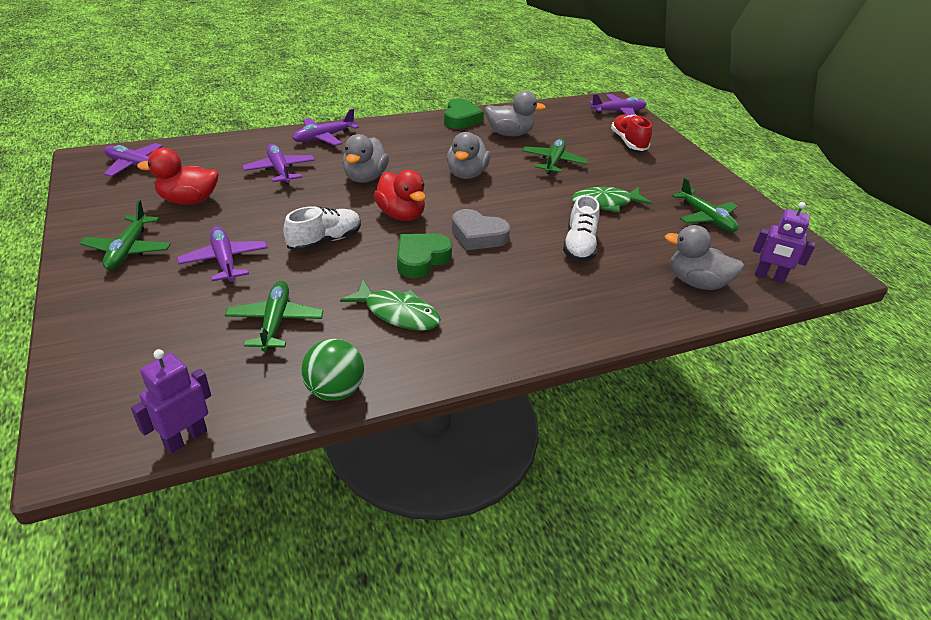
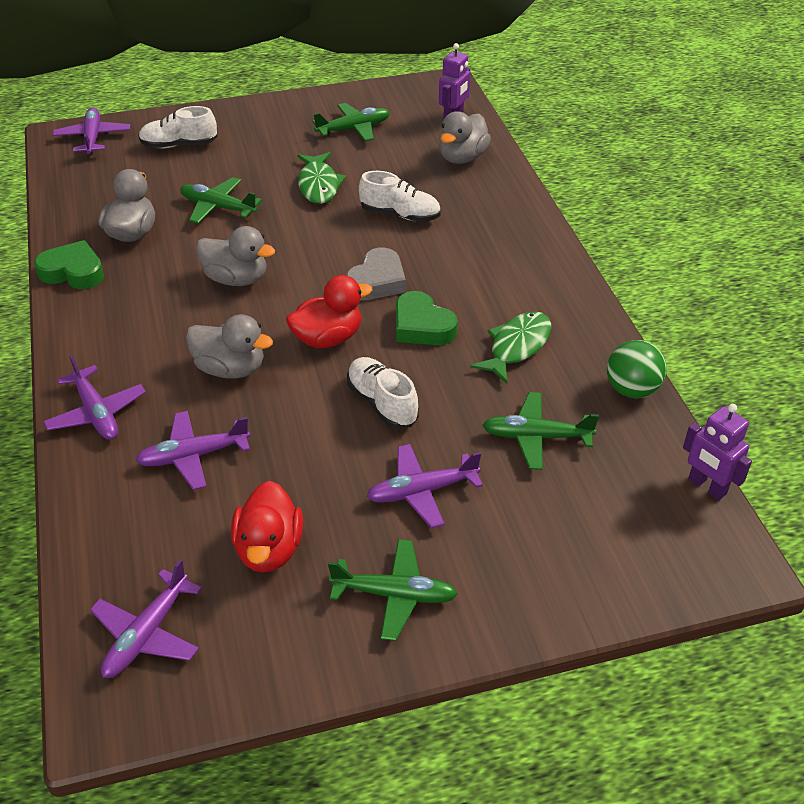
camera: 80 degrees left, 5 degrees up
(628, 142) = (179, 145): red shoe -> white shoe

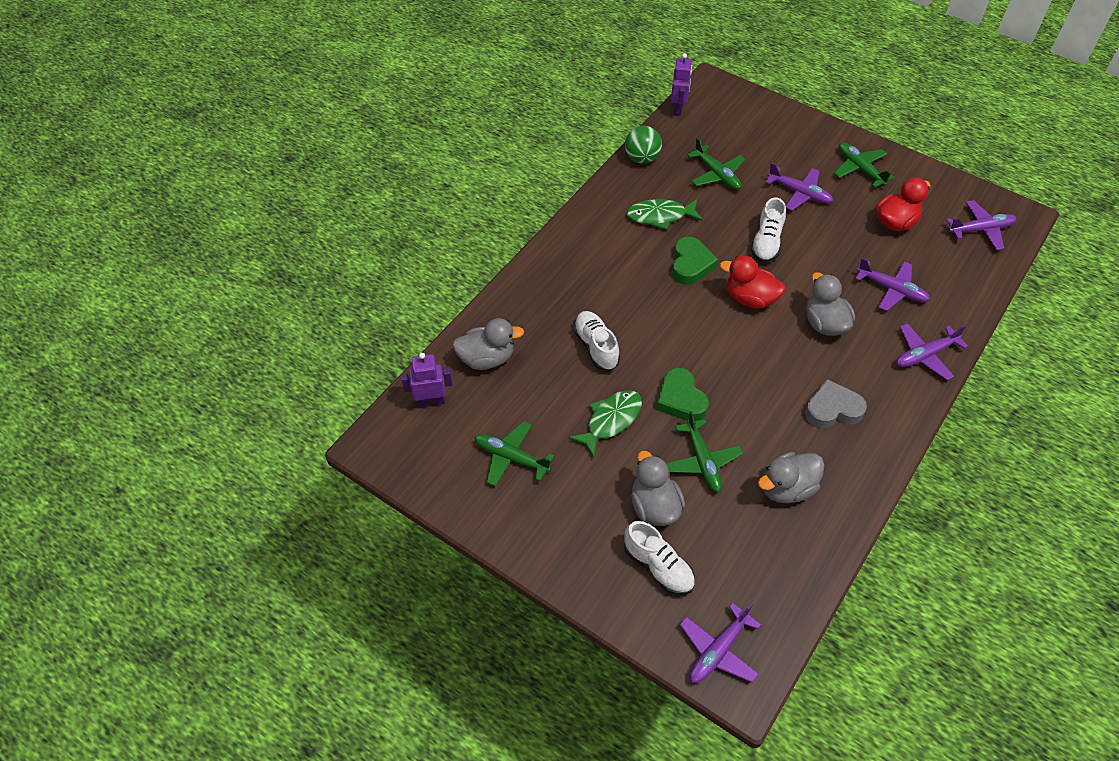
camera: 130 degrees left, 10 degrees up
(73, 272) = (859, 484): green heart -> green heart (681, 399)
(96, 413) = (925, 355): purple plane -> purple plane turned 135 degrees counterclockwise
(236, 279) = (757, 384): grey duck -> grey duck (654, 506)
(377, 281) = (676, 311): grey heart -> grey heart (832, 409)

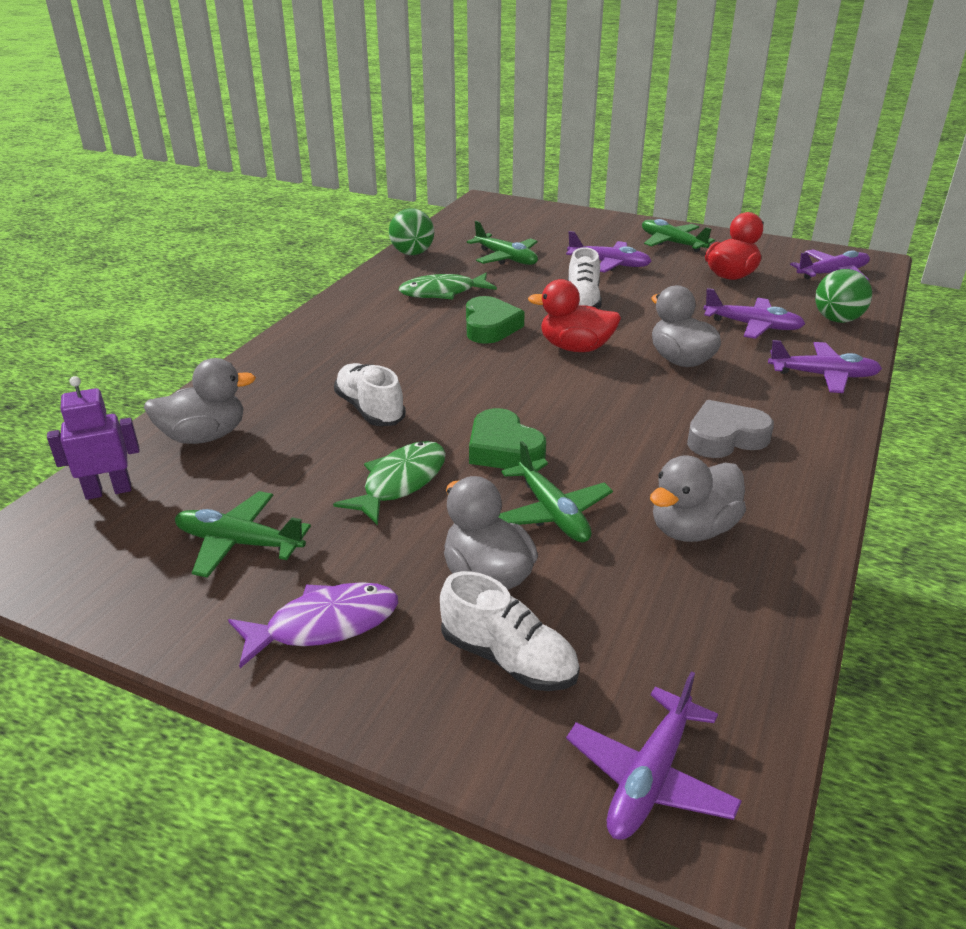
camera: 10 degrees left, 20 degrees down
(559, 527) = (324, 625): none -> purple fish
(678, 108) = (450, 218): purple robot -> none
(925, 355) = (823, 375): purple plane -> purple plane turned 135 degrees counterclockwise
(961, 291) = (837, 320): none -> green ball

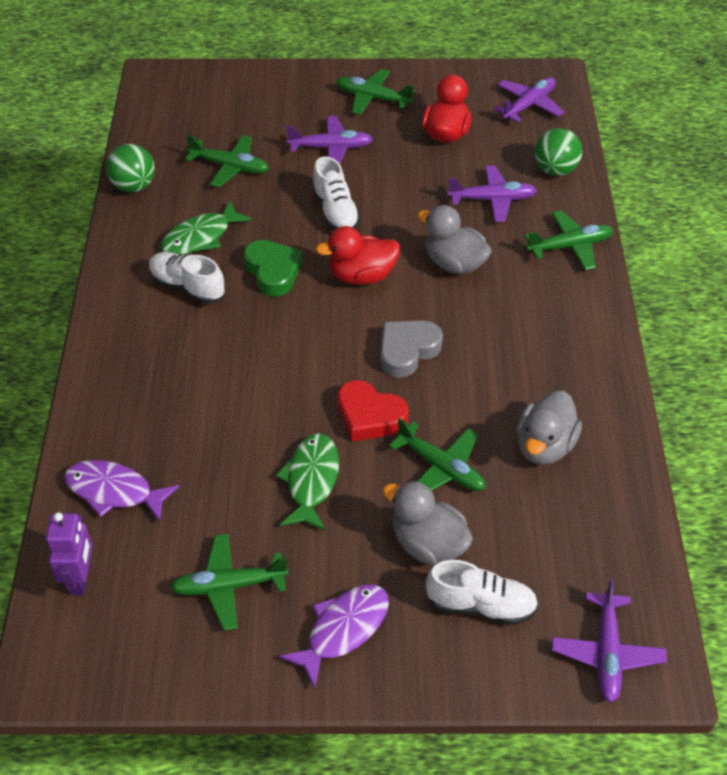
camera: 25 degrees left, 15 degrees up
(108, 491) = (81, 578): purple robot -> purple robot turned 135 degrees clockwise
(204, 436) = (114, 491): grey duck -> purple fish
(370, 409) = (234, 410): white shoe -> white shoe (187, 287)
(503, 449) = (369, 416): green heart -> red heart
(725, 437) = (527, 343): grey heart -> grey heart (407, 351)
(823, 375) = (570, 246): purple plane -> green plane

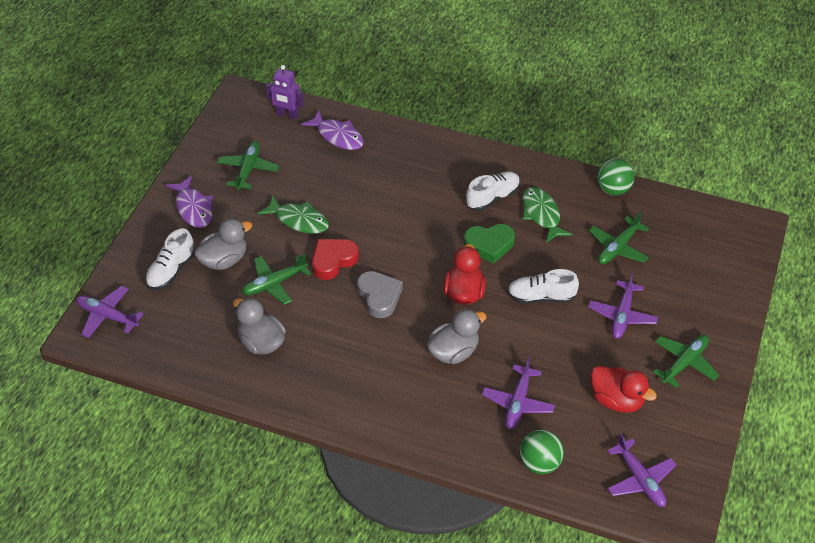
camera: 110 degrees right, 0 degrees up
(114, 491) = (337, 136): purple fish -> purple fish turned 90 degrees clockwise
(570, 246) = (441, 435): green plane -> none

